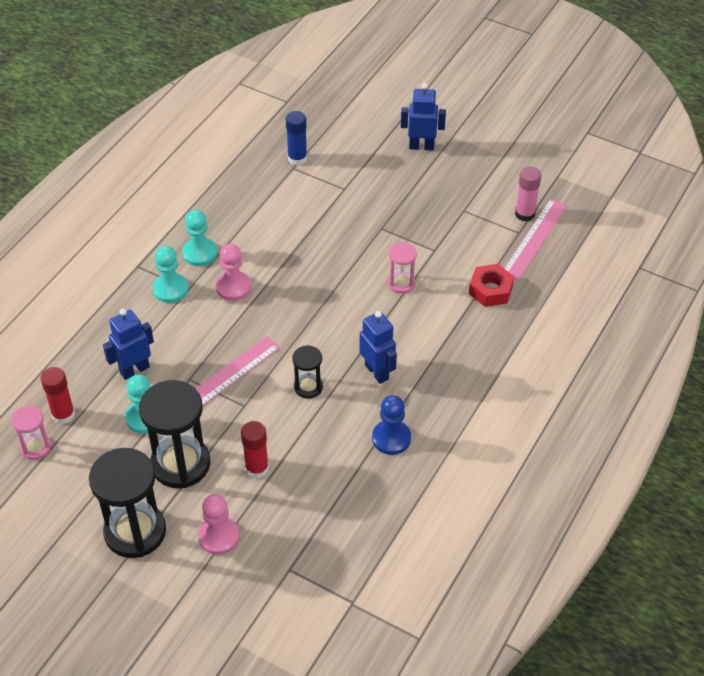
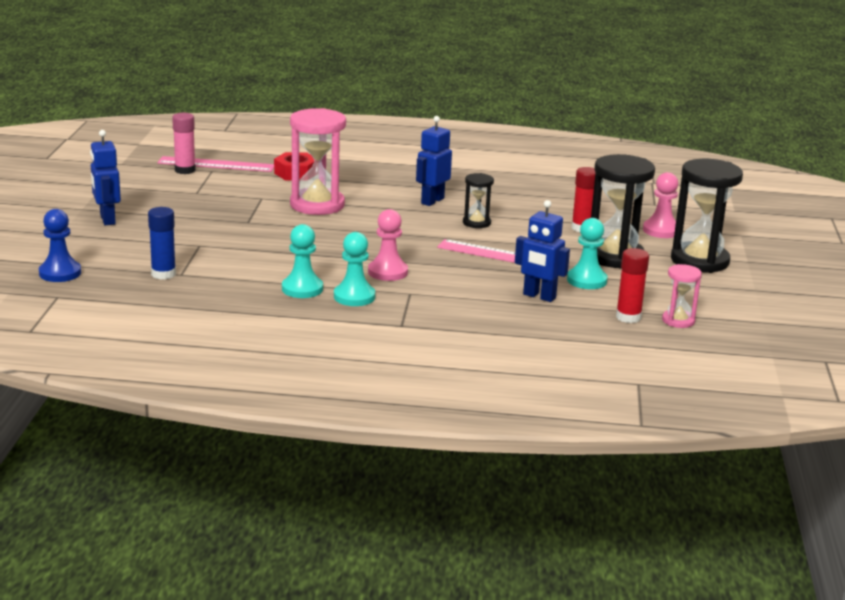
camera: 115 degrees left, 25 degrees down
(170, 289) = (419, 301): turquoise pawn -> turquoise pawn (302, 289)
(391, 438) = (495, 188): blue pawn -> blue pawn (60, 273)
(401, 283) = (317, 205): pink hourglass -> pink hourglass, size x1.96

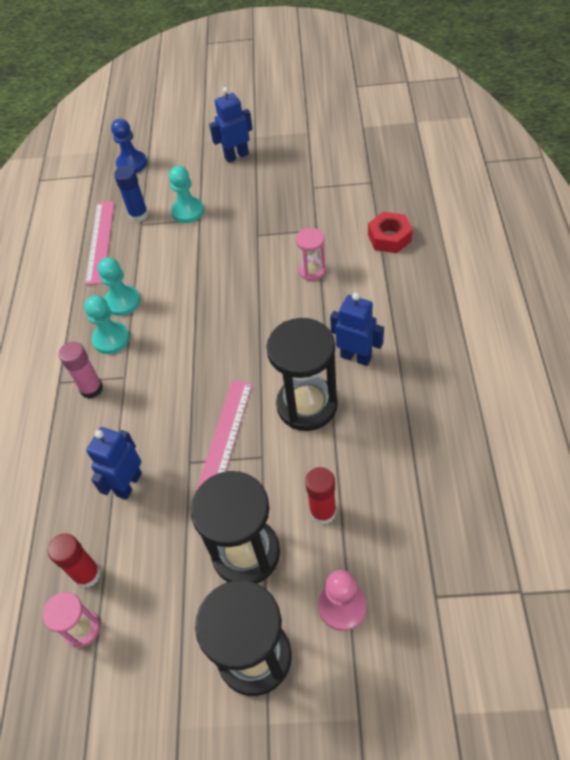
camera: 90 degrees right, 30 degrees up
(185, 170) = (363, 166): pink glue stick -> pink glue stick (91, 389)
(216, 164) = (388, 180): pink ruler -> pink ruler (100, 241)
(317, 205) = (312, 271): pink hourglass -> pink hourglass, size x0.51
(387, 272) = (166, 352): pink pawn -> none
(476, 223) = (307, 405): black hourglass -> black hourglass, size x1.96
(586, 280) = (174, 527): turquoise pawn -> turquoise pawn (188, 211)

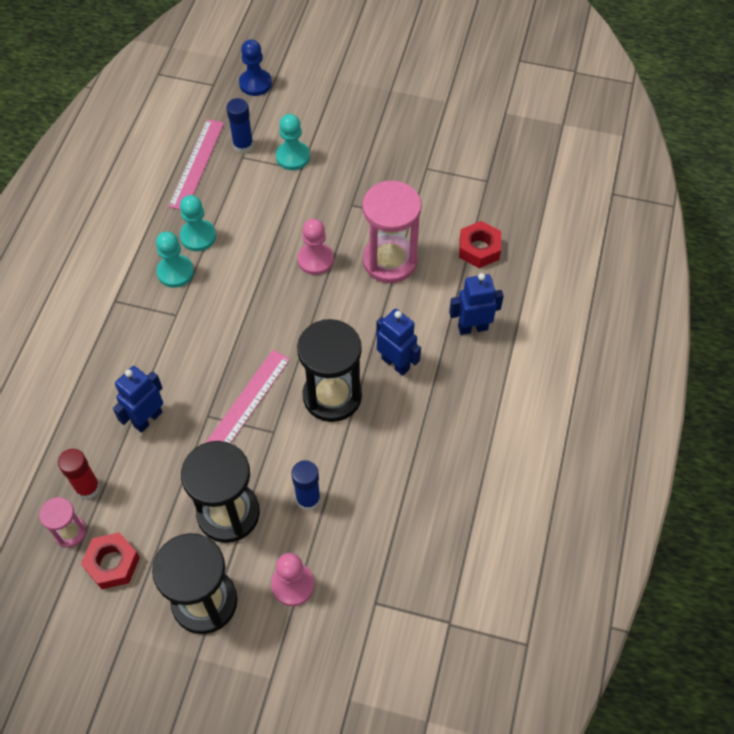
camera: 10 degrees right, 5 degrees up
(91, 389) = (142, 317): pink glue stick -> none
(139, 648) = (112, 563): none -> red nut
(236, 156) = (363, 107): blue robot -> blue robot (472, 327)
(242, 289) = (315, 260): none -> pink pawn
(312, 271) = (390, 261): pink hourglass -> pink hourglass, size x1.96
(323, 512) = (308, 499): red glue stick -> blue glue stick

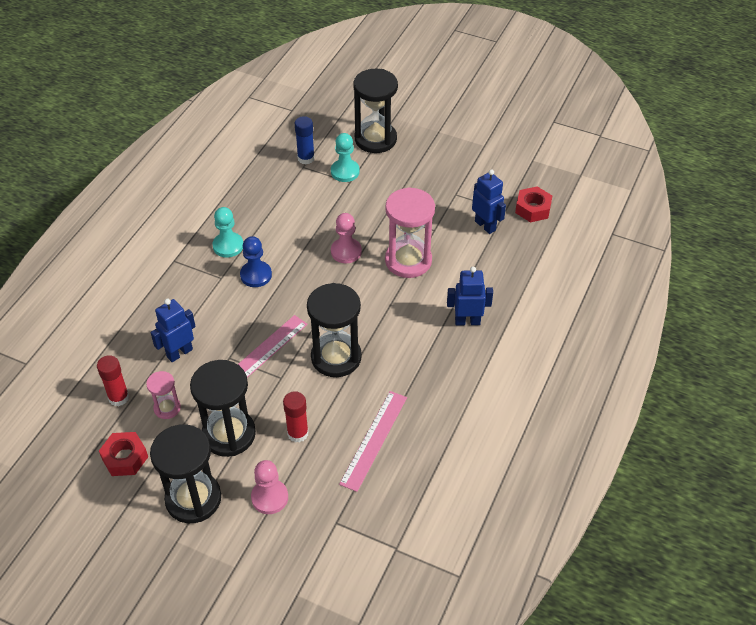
camera: 10 degrees right, 10 degrees down
(70, 532) = (96, 429): pink hourglass -> pink hourglass (167, 408)
(197, 164) = (265, 167): pink ruler -> pink ruler (374, 440)
(198, 236) = (253, 221): turquoise pawn -> none
(255, 83) = (326, 113): blue pawn -> blue pawn (256, 275)
(308, 499) = (297, 433): blue glue stick -> red glue stick
(319, 110) = (375, 139): none -> black hourglass
(396, 363) = (395, 340): blue robot -> blue robot (485, 225)
(479, 249) = (486, 261): red nut -> red nut (533, 209)

